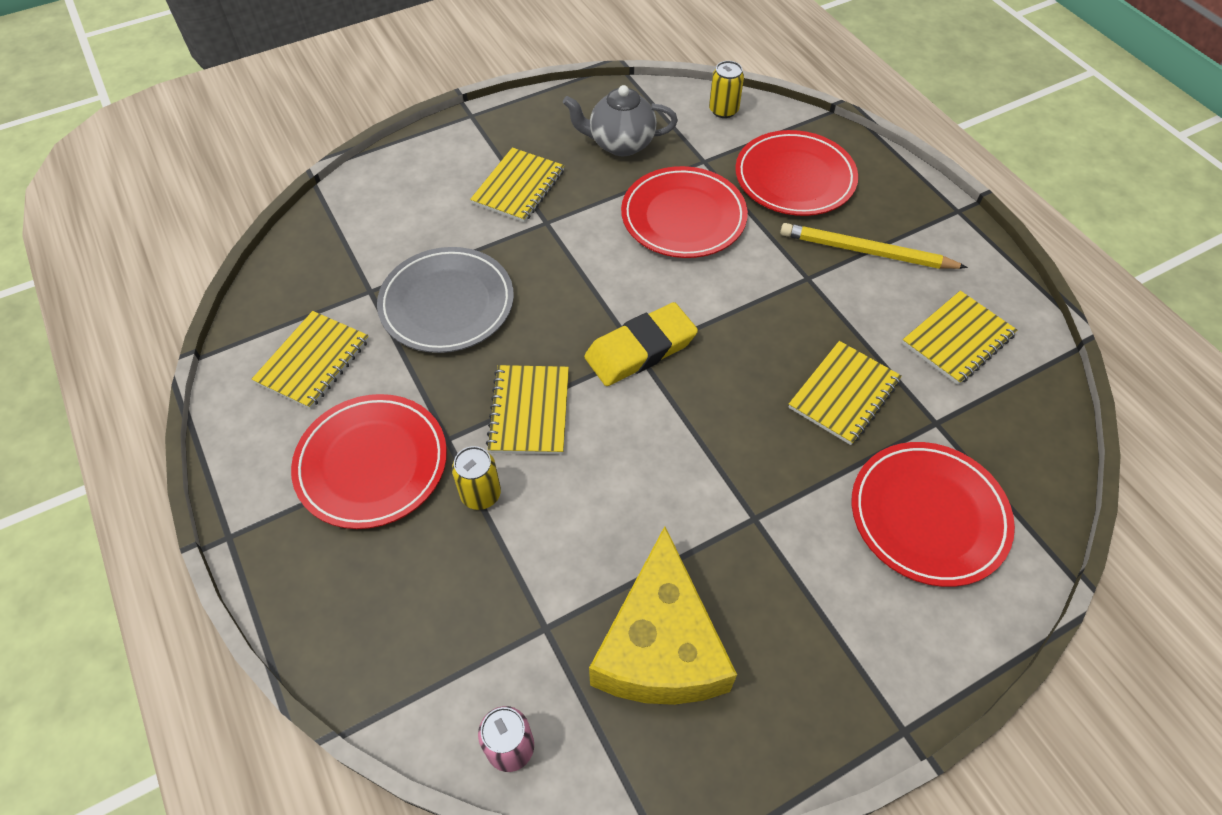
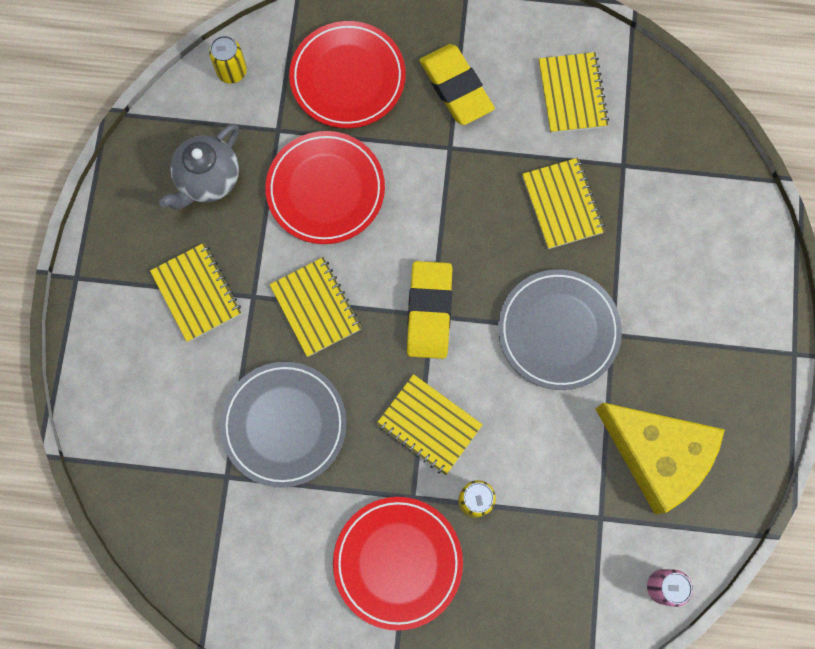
camera: 55 degrees left, 20 degrees up
(313, 361) = (270, 558): yellow notebook -> yellow notebook (316, 307)
(715, 466) = (558, 331): none -> grey plate
(866, 251) = (456, 87): yellow pencil -> yellow eraser
(928, 516) = (681, 228): red plate -> none

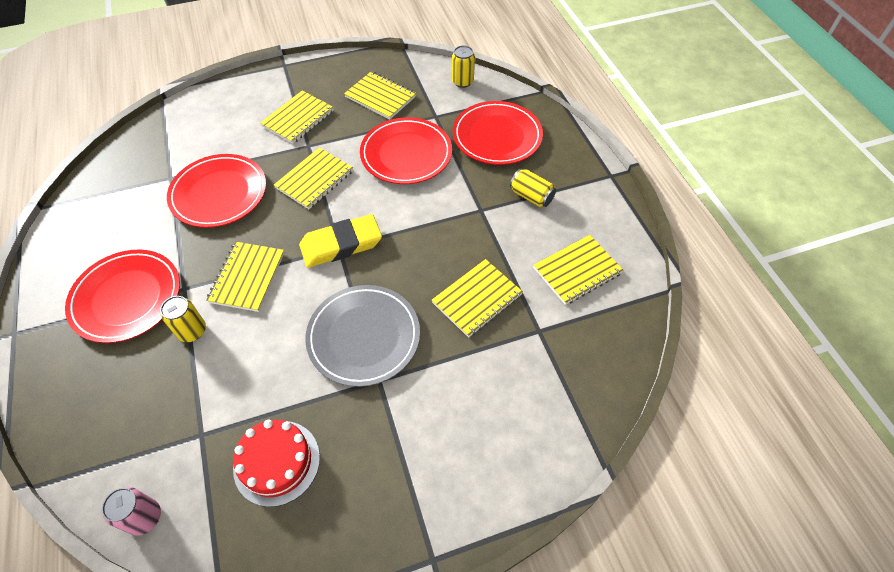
camera: 65 degrees right, 20 degrees down
(208, 180) = (380, 97): grey teapot -> yellow notebook
(284, 424) = (219, 193): grey plate -> red plate
(456, 87) = (531, 196): yellow eraser -> yellow can
(657, 455) = (277, 462): yellow cheese -> red cake

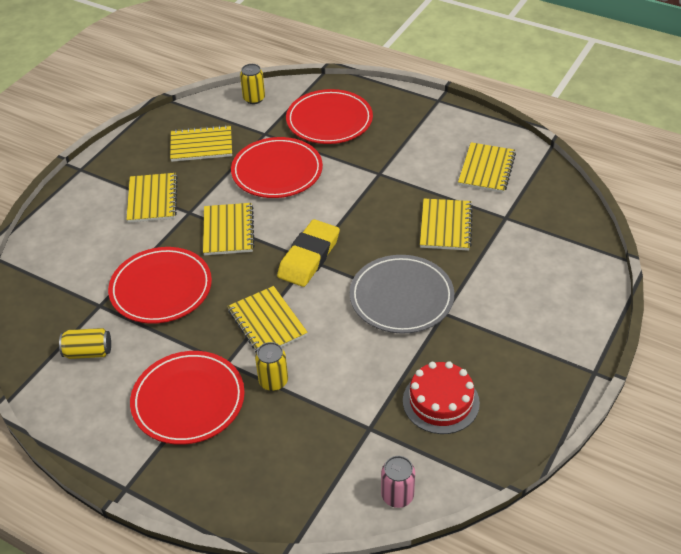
camera: 40 degrees left, 10 degrees down
(531, 196) = (402, 144): yellow can -> yellow can (88, 352)

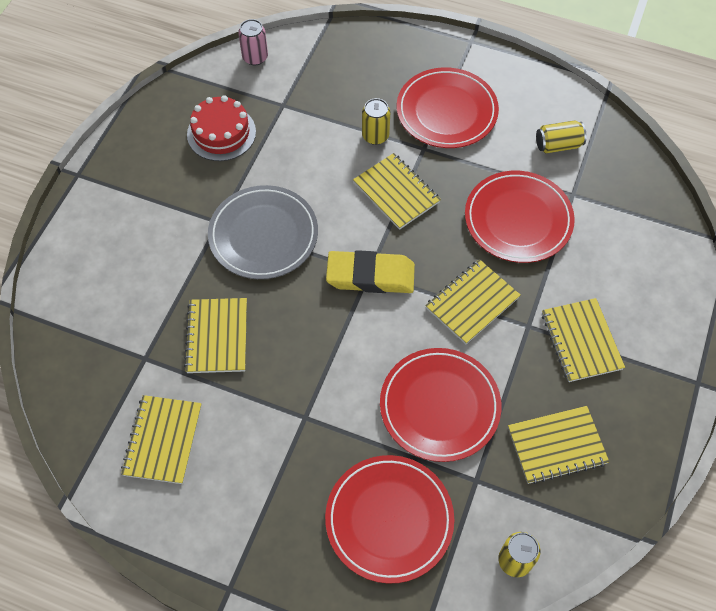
camera: 170 degrees right, 15 degrees up
(228, 231) = (472, 303): yellow notebook -> yellow notebook turned 60 degrees clockwise
(309, 257) = (370, 276): yellow eraser -> yellow eraser turned 75 degrees clockwise

